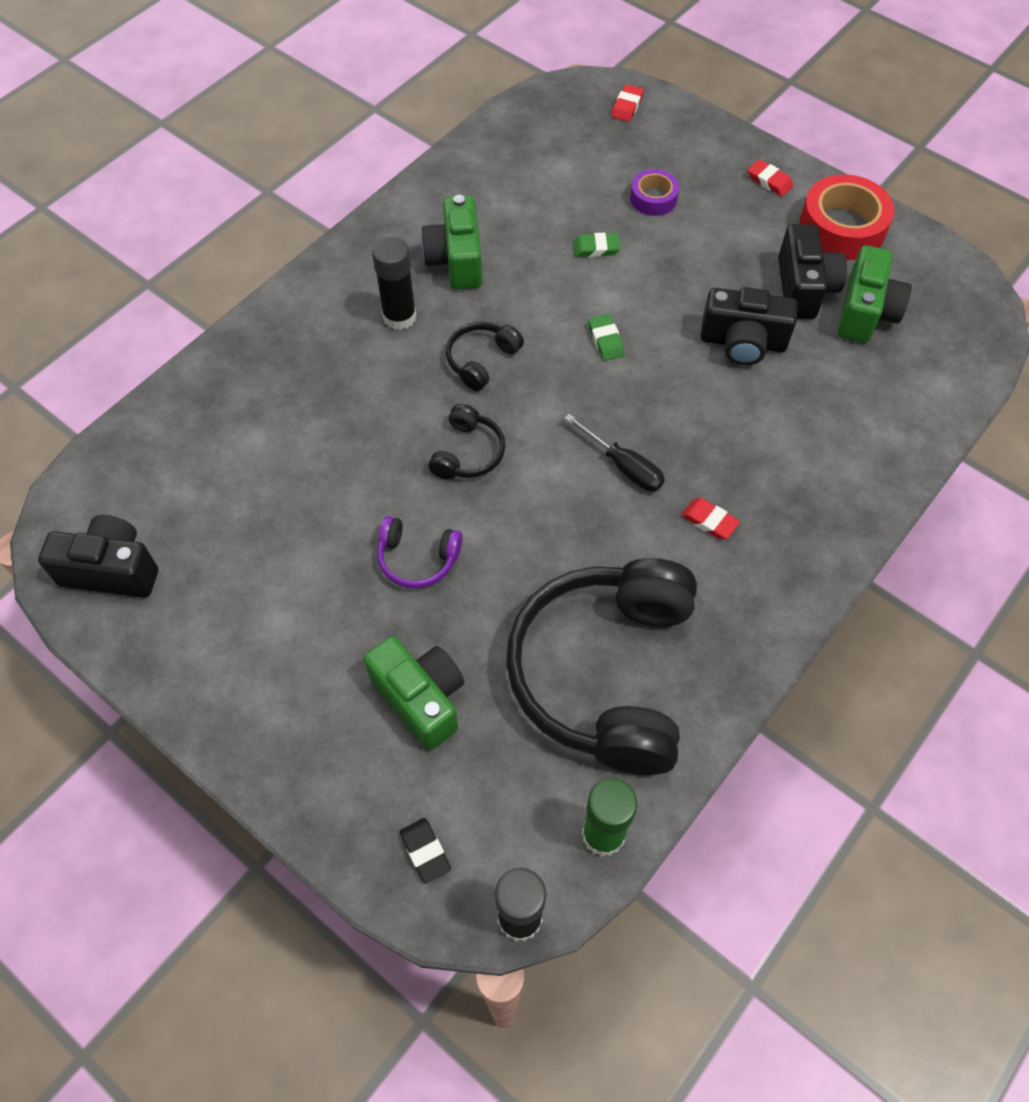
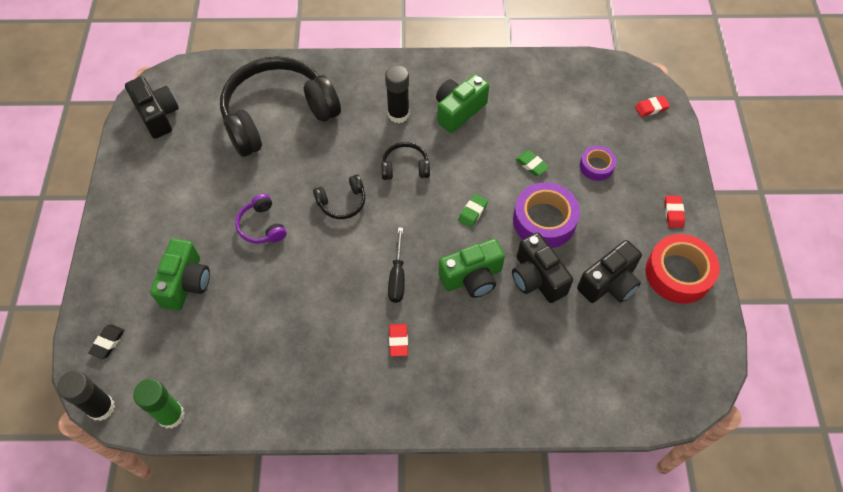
camera: 50 degrees right, 0 degrees up
(604, 673) = (262, 354): black headphones -> black headphones (277, 115)
(677, 287) = (544, 220): none -> purple tape
(865, 312) = (624, 327): green camera -> green camera (472, 277)

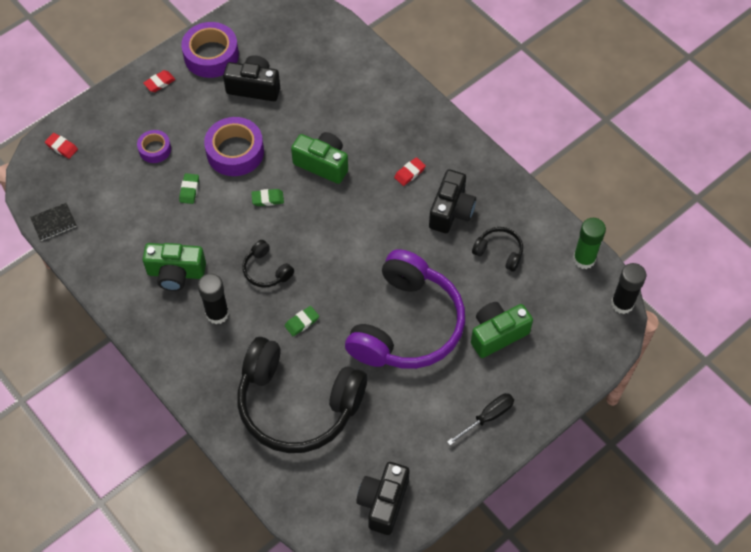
camera: 130 degrees left, 0 degrees up
(108, 342) = (584, 342): black eraser -> none
(261, 226) = (407, 325): purple headphones -> purple headphones, size x2.38
(337, 160) = (302, 322): none -> green eraser
(342, 202) = (337, 288): black headphones -> black headphones (499, 252)
(397, 276) = (364, 207): black screwdriver -> black screwdriver (487, 417)
(537, 278) = (288, 128): black camera -> black camera (451, 211)
(575, 66) = (54, 223): none -> black notebook
(678, 273) = (211, 55): red tape -> purple tape

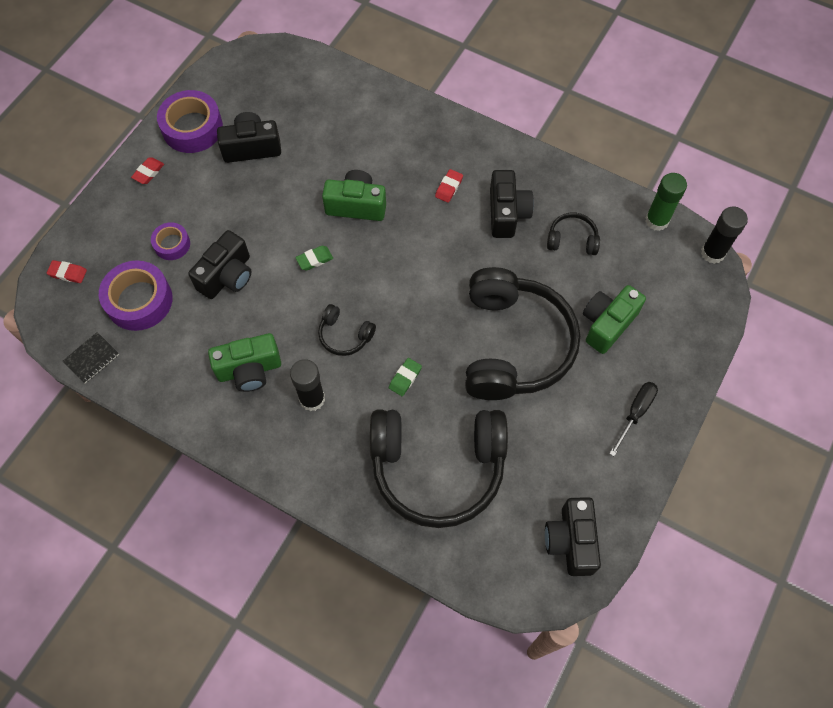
camera: 20 degrees left, 5 degrees up
(189, 190) = (227, 276): green eraser -> black camera
(235, 152) = (259, 221): purple tape -> purple tape (139, 300)
(407, 325) = (514, 345): purple headphones -> black headphones

